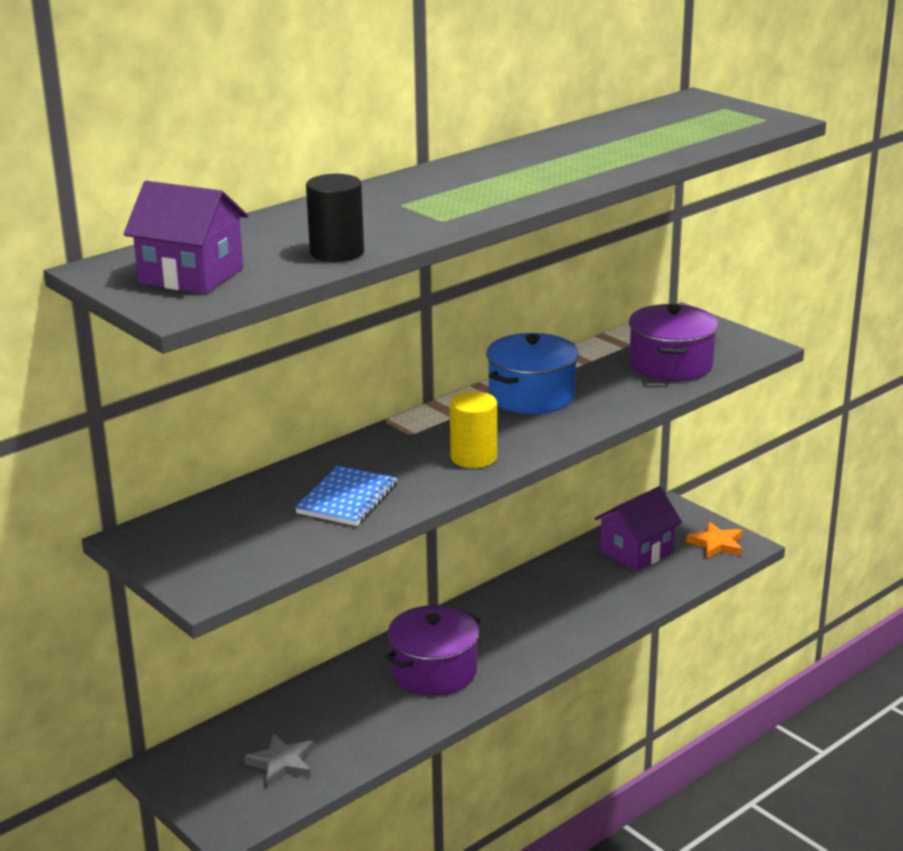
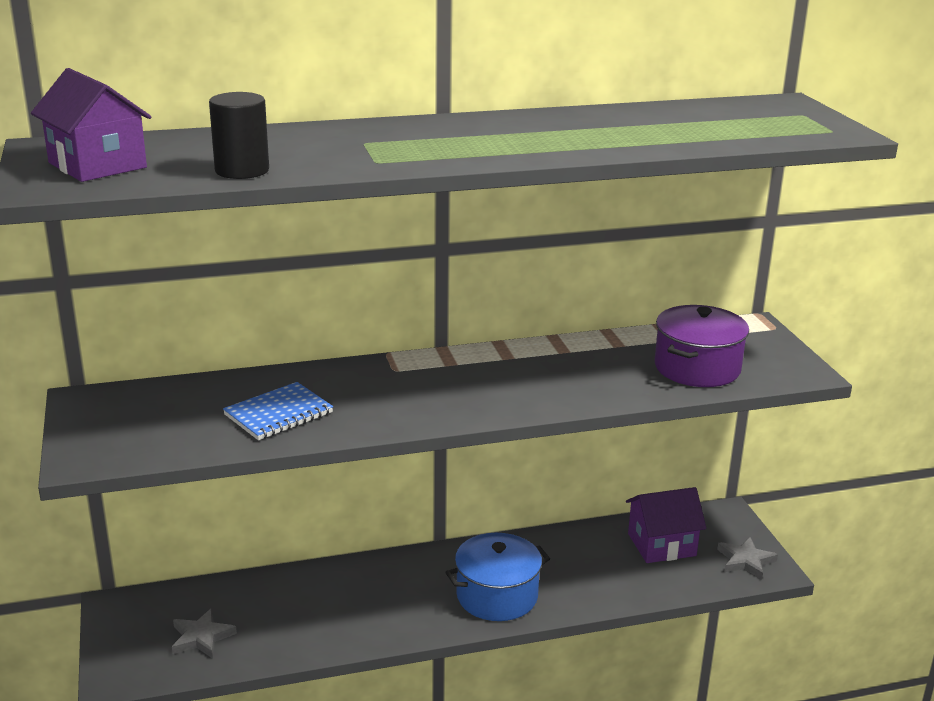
camera: 25 degrees right, 0 degrees up
(434, 671) = (391, 598): purple pot -> none
(473, 457) = (424, 407): yellow cylinder -> none
(531, 396) = (535, 364): blue pot -> blue pot (497, 596)
(716, 544) = (745, 561): orange star -> grey star

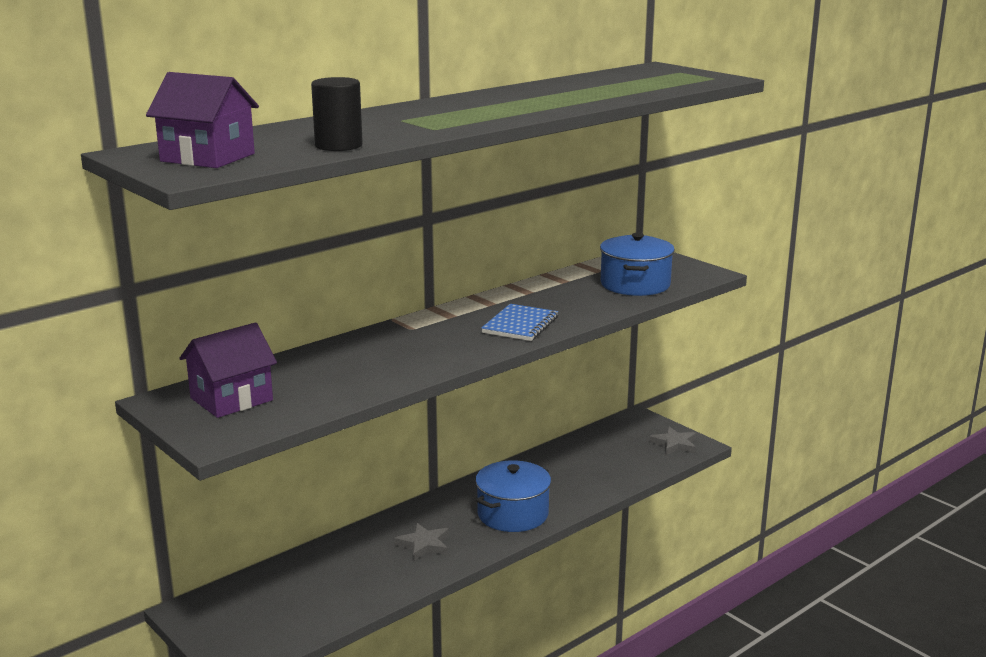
camera: 25 degrees left, 5 degrees down
(201, 637) = (290, 610): grey star -> grey star (424, 545)
(278, 414) = (350, 375): blue notebook -> blue notebook (520, 325)
(661, 545) = (607, 449): purple house -> purple house (231, 399)
(697, 368) = (635, 284): purple pot -> blue pot

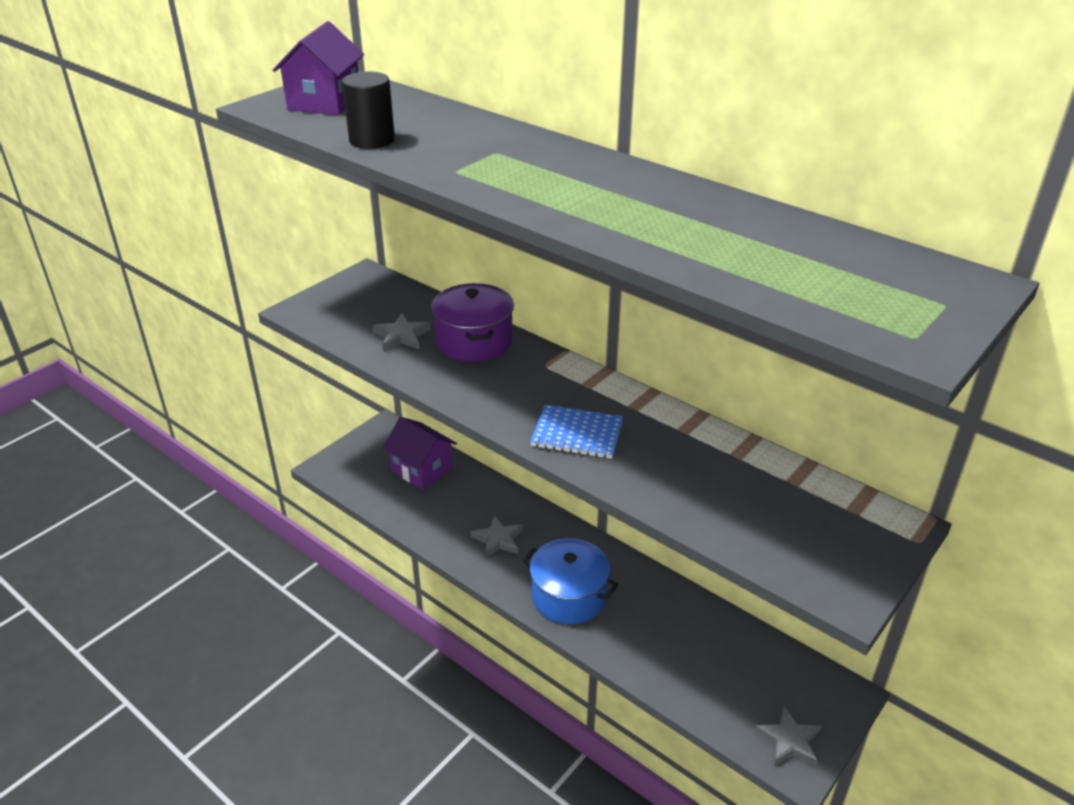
camera: 80 degrees right, 15 degrees up
(231, 399) = (371, 302): purple house -> purple house (422, 469)
(317, 385) = (402, 336): none -> grey star
(351, 353) = (474, 341): none -> purple pot
(635, 284) = (757, 519): blue pot -> none

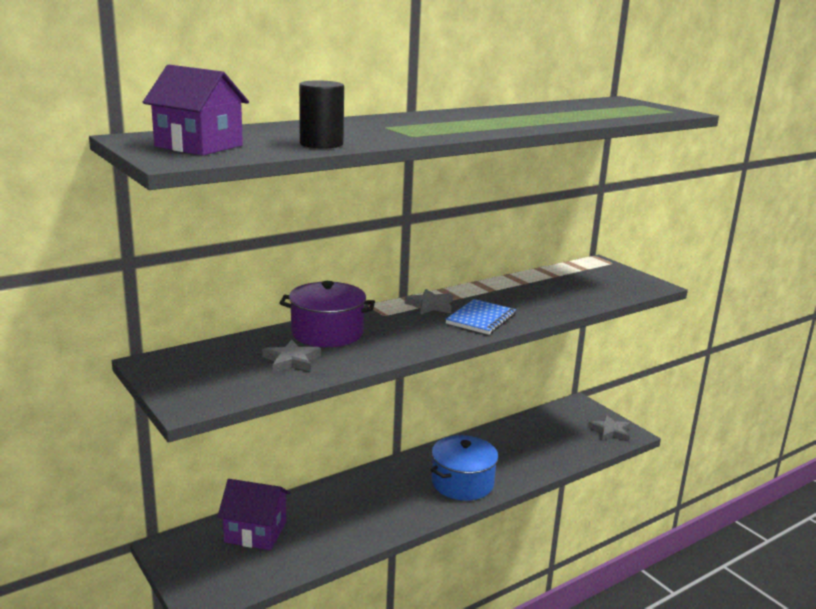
camera: 75 degrees left, 15 degrees down
(422, 469) = (255, 532): purple house -> purple house turned 45 degrees clockwise
(498, 539) = (381, 504): grey star -> grey star (430, 305)

